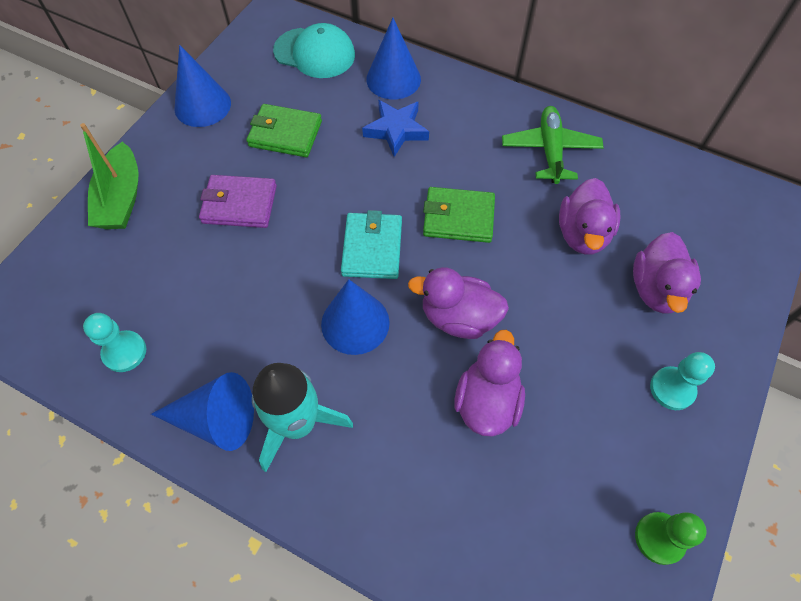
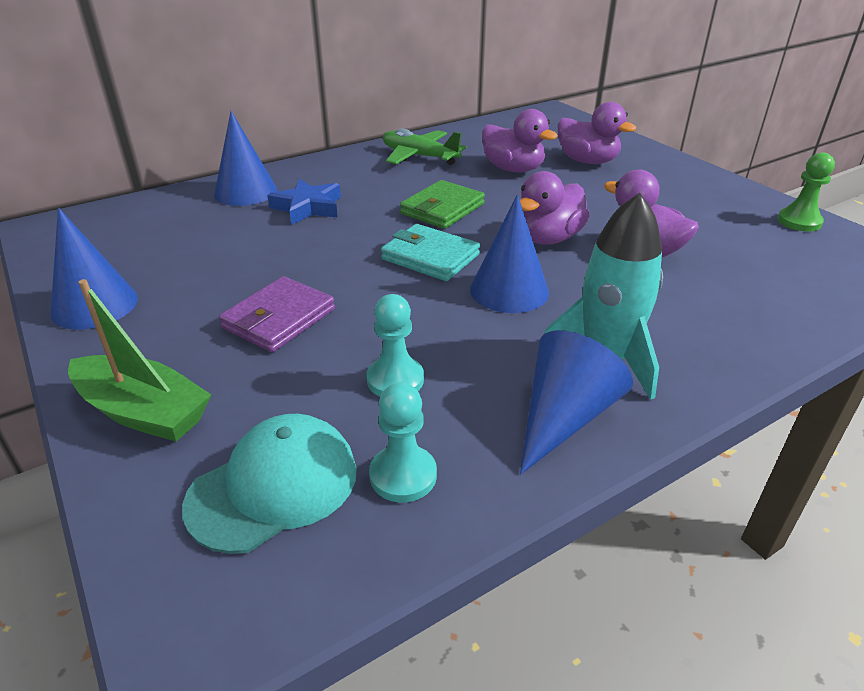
camera: 60 degrees left, 25 degrees down
(285, 134) = (223, 264): green wallet -> none
(314, 53) = (144, 219): turquoise cap -> turquoise cap (273, 486)
(672, 389) = (676, 181): turquoise pawn -> turquoise pawn (395, 380)

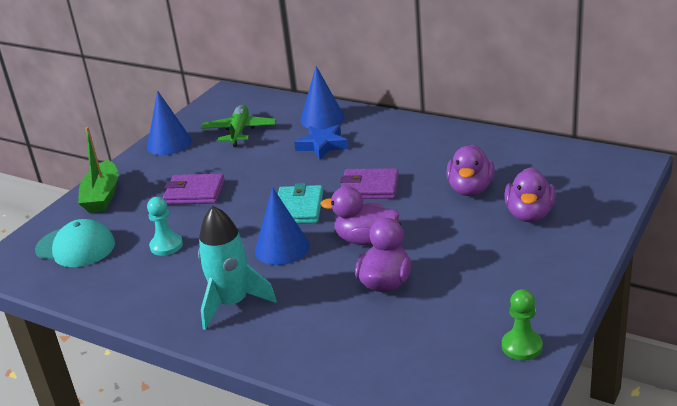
camera: 65 degrees right, 5 degrees down
(403, 475) = (99, 275): turquoise pawn -> none
(419, 156) = (447, 147): green plane -> green plane (239, 131)
(442, 209) = (369, 187): green wallet -> purple wallet
(563, 417) = (168, 305): blue cone -> none

